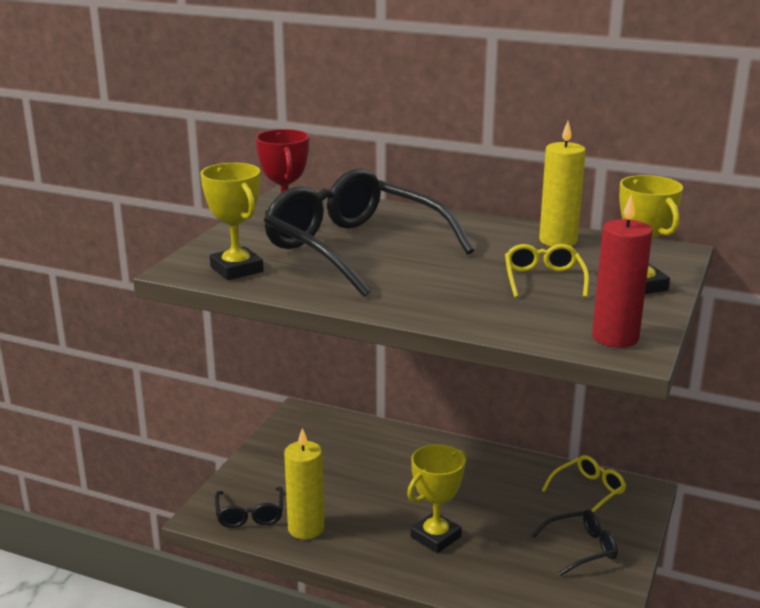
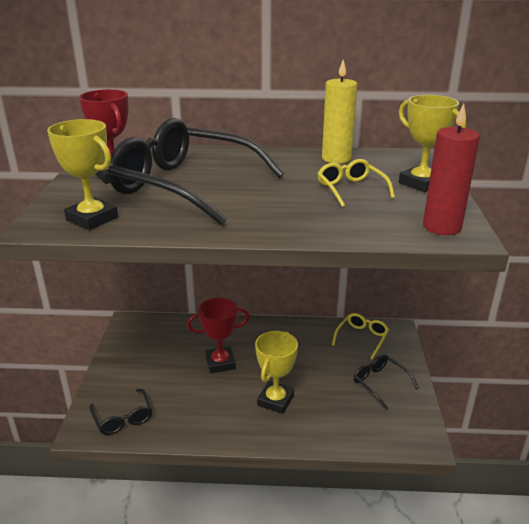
camera: 20 degrees left, 5 degrees up
(306, 528) = (174, 419): yellow candle -> none
(388, 481) = (220, 363): none -> red trophy
(581, 548) = (380, 383): black glasses -> black glasses turned 90 degrees counterclockwise

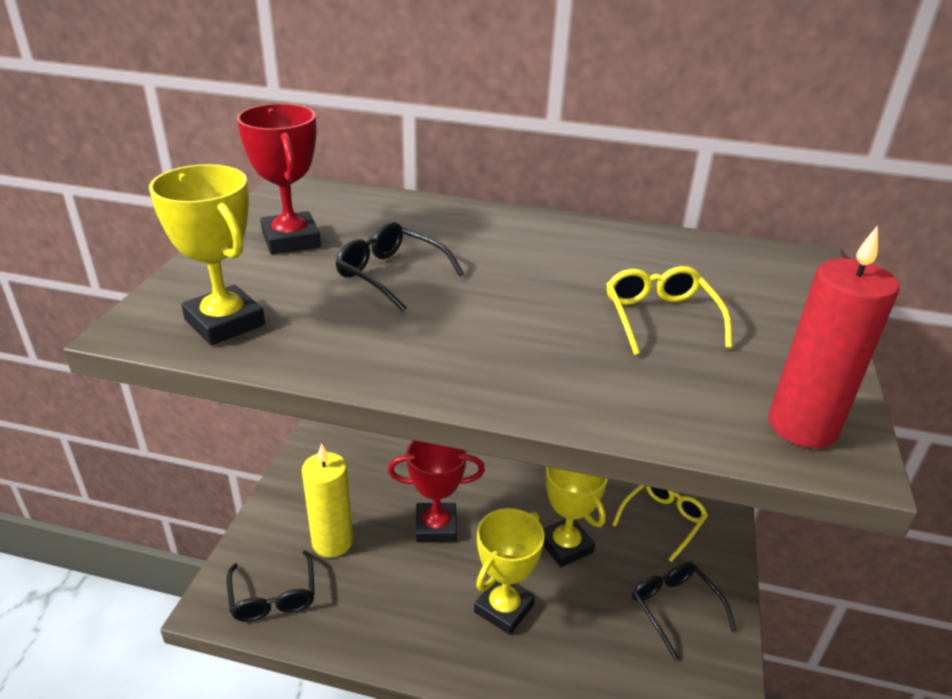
camera: 10 degrees right, 5 degrees up
(185, 186) = (390, 274): black glasses -> black glasses, size x0.45
(336, 158) = (653, 249): yellow candle -> yellow candle (332, 542)
(421, 183) = (786, 321): yellow trophy -> yellow trophy (565, 546)

